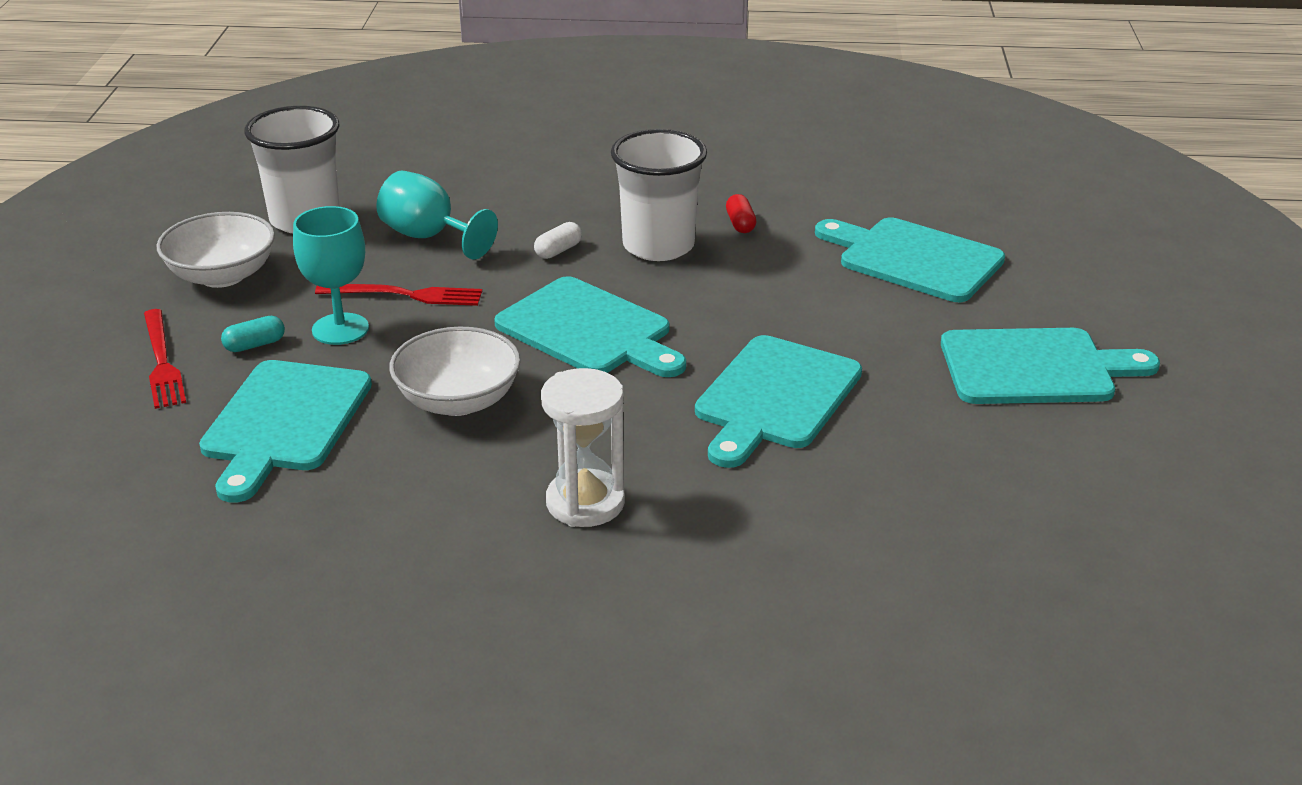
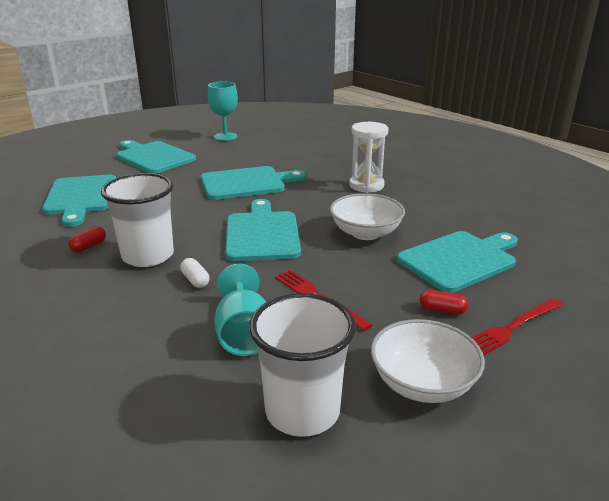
camera: 135 degrees left, 5 degrees down
(162, 362) = (512, 328): red fork -> red fork turned 150 degrees counterclockwise
(255, 345) = (442, 310): turquoise capsule -> red capsule
(340, 329) = (381, 295): turquoise goblet -> turquoise goblet (225, 136)
(558, 251) = (195, 280): white capsule -> white capsule turned 60 degrees clockwise

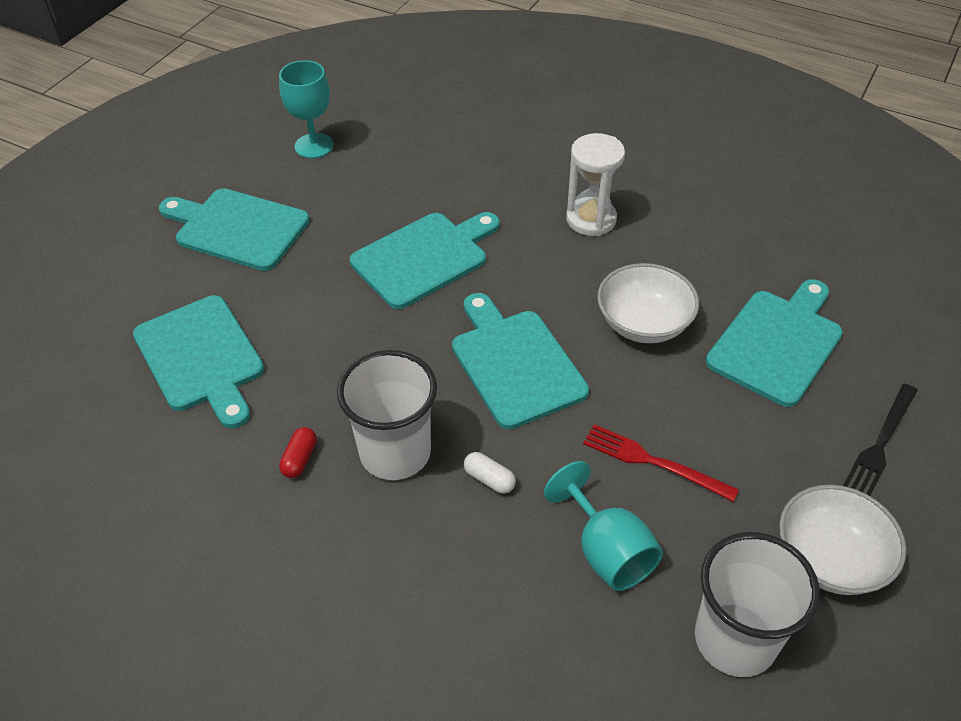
camera: 20 degrees left, 20 degrees up
(442, 310) = (798, 439): red capsule -> none
(512, 328) = (880, 443): red fork -> black fork

